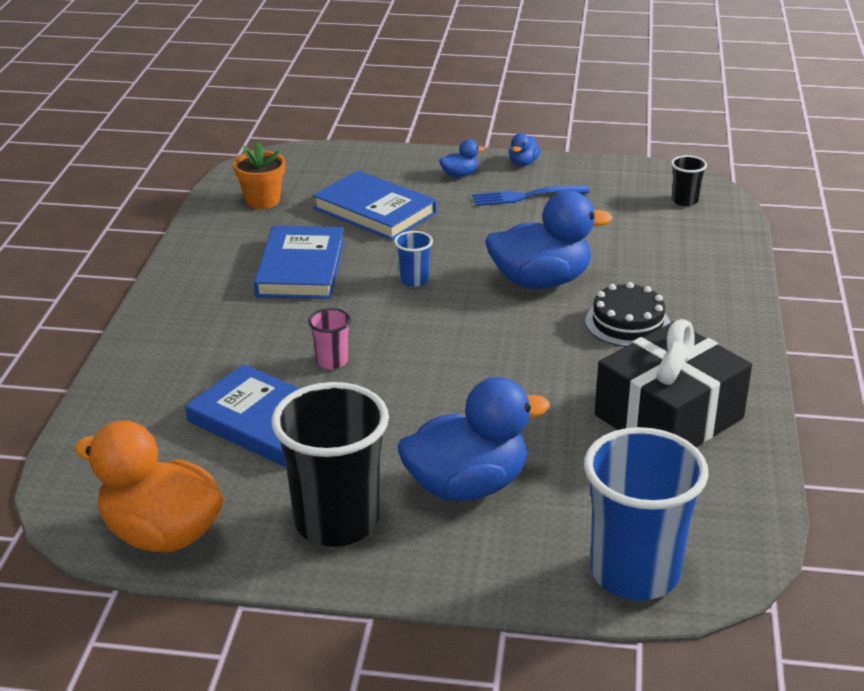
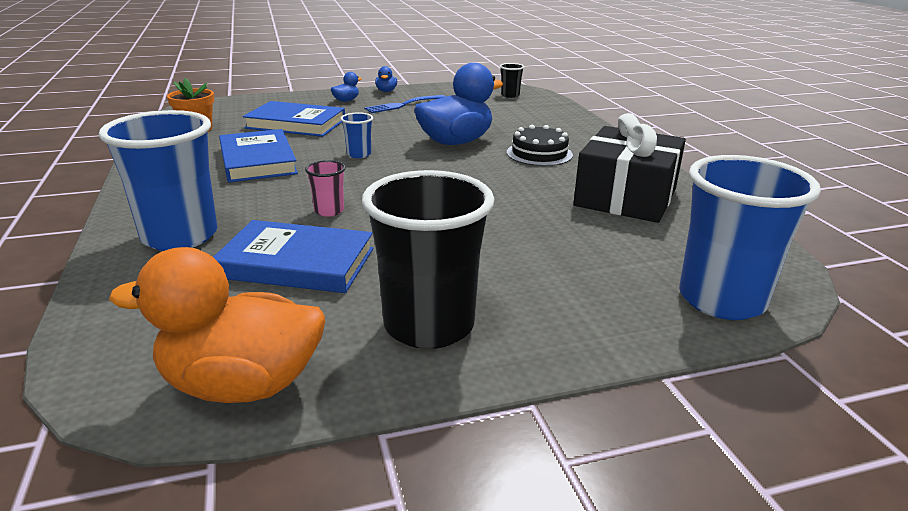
camera: 25 degrees left, 5 degrees down
(180, 363) = (180, 236): none -> blue cup
(467, 486) = (522, 270): blue duck -> none

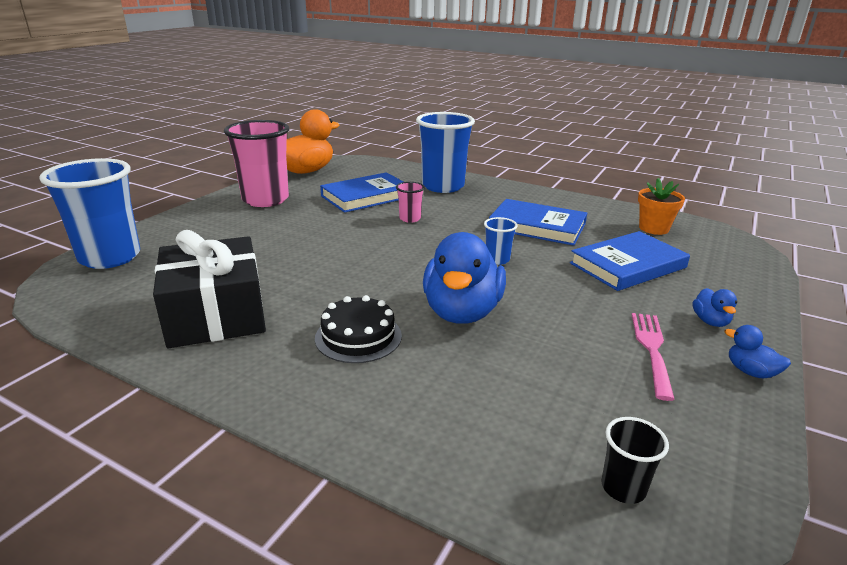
camera: 135 degrees right, 0 degrees up
(402, 105) = (651, 349): blue fork -> pink fork
(429, 325) = (265, 200): black cup -> pink cup

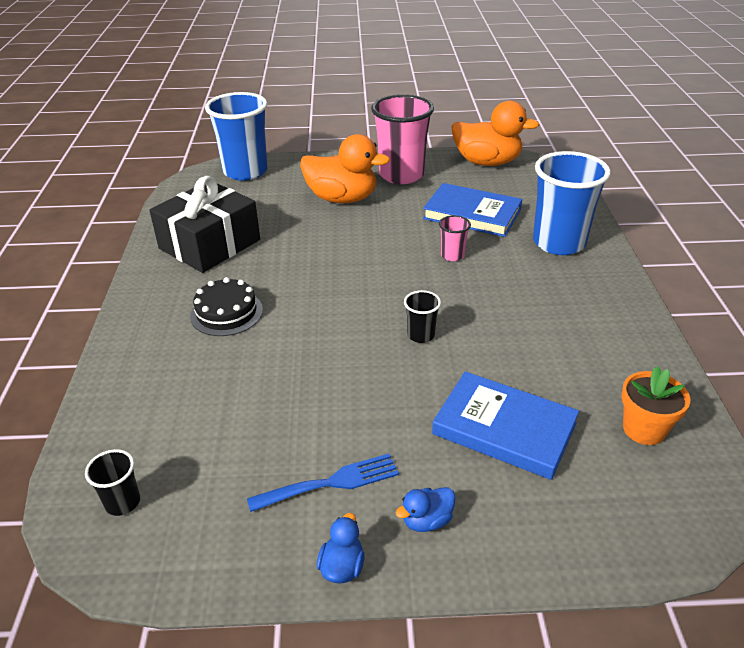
camera: 60 degrees right, 10 degrees up
(256, 230) = (342, 198): none -> orange duck
(462, 312) = (302, 348): blue duck -> none
(497, 259) = (421, 335): blue cup -> black cup
(537, 226) = (532, 336): blue book -> none
(651, 349) = (331, 483): pink fork -> blue fork

